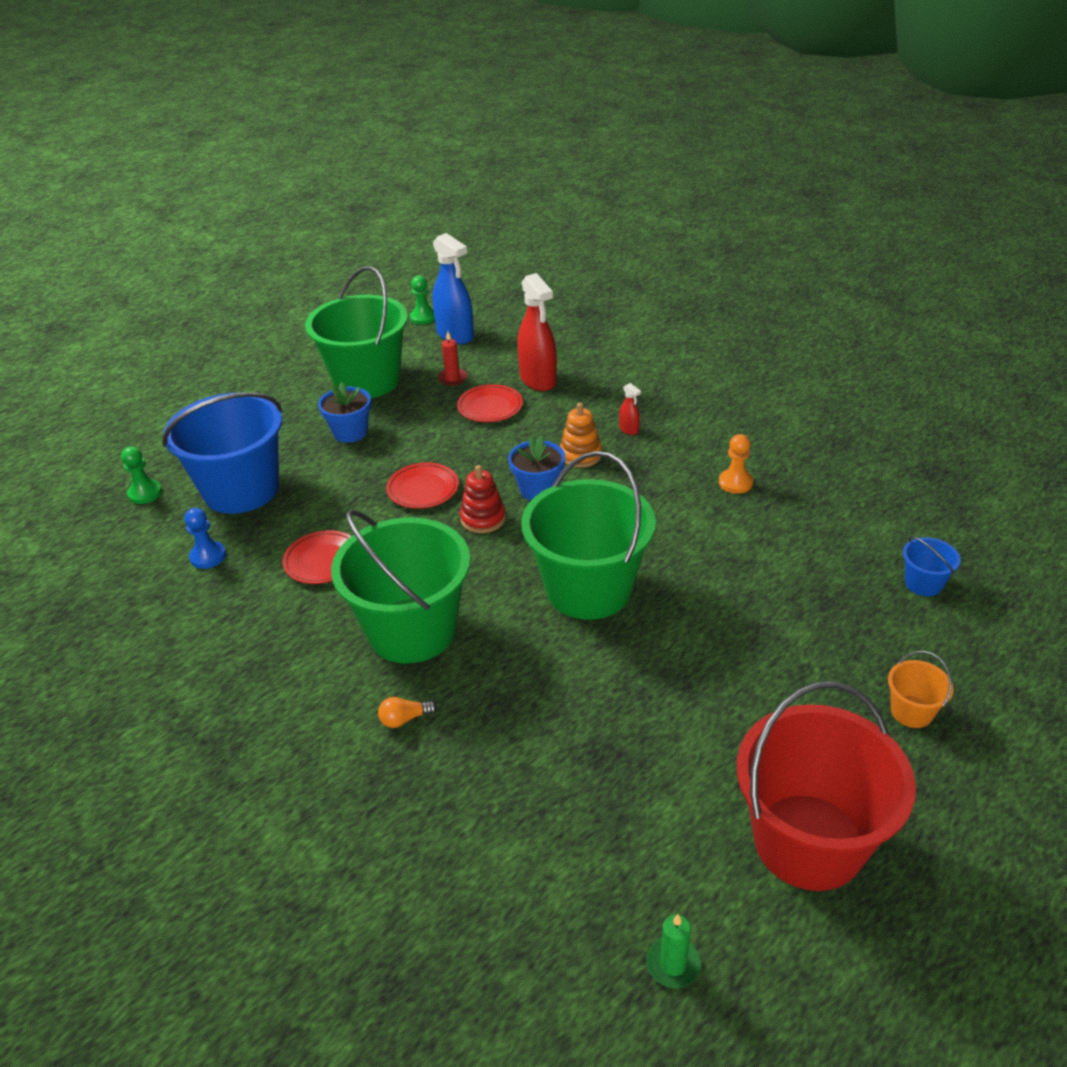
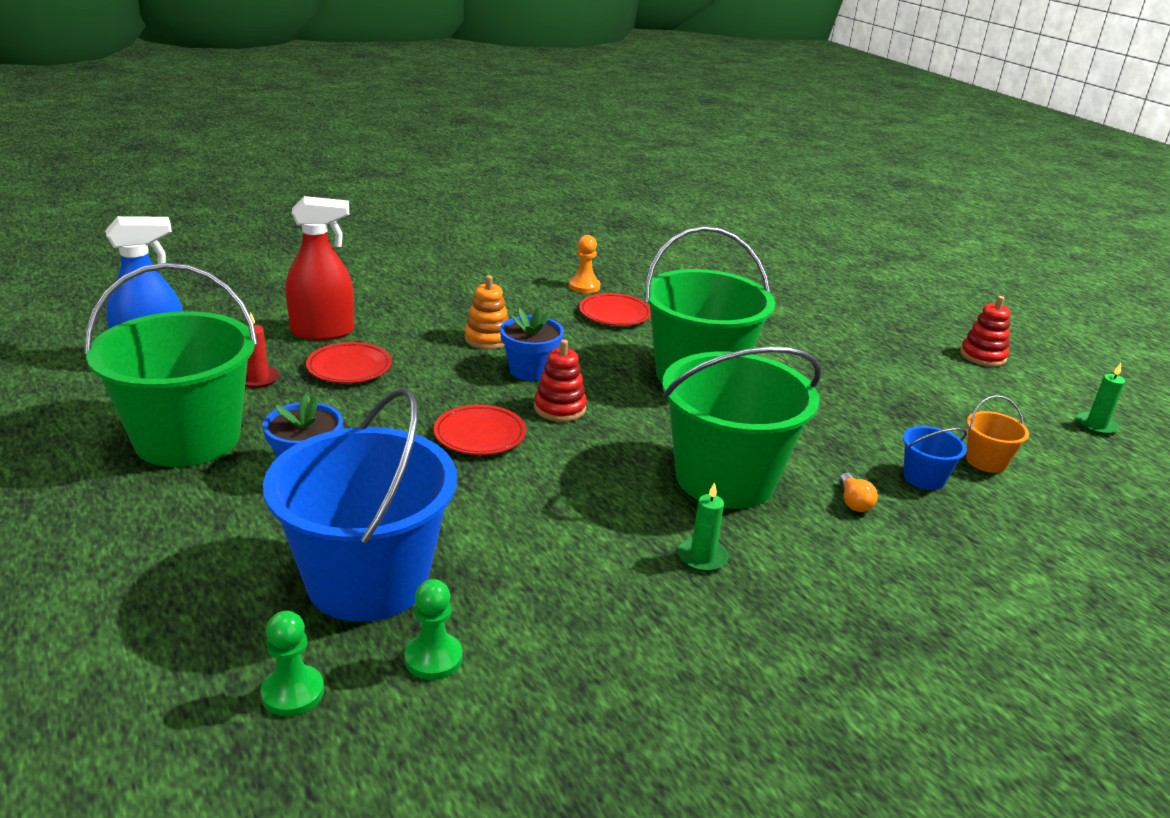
camera: 80 degrees left, 10 degrees down
(208, 556) = (513, 626): blue pawn -> none
(298, 631) = (702, 557): none -> green candle
(323, 561) = (577, 524): red plate -> red plate (614, 314)
(423, 317) = (73, 373): green pawn -> green pawn (433, 658)
(629, 430) = (465, 309): red spray bottle -> none
(808, 841) = (982, 356): red bucket -> red stacking toy
(911, 711) = (866, 297): orange bucket -> orange bucket (986, 461)
(923, 583) = (741, 260): blue bucket -> blue bucket (924, 478)

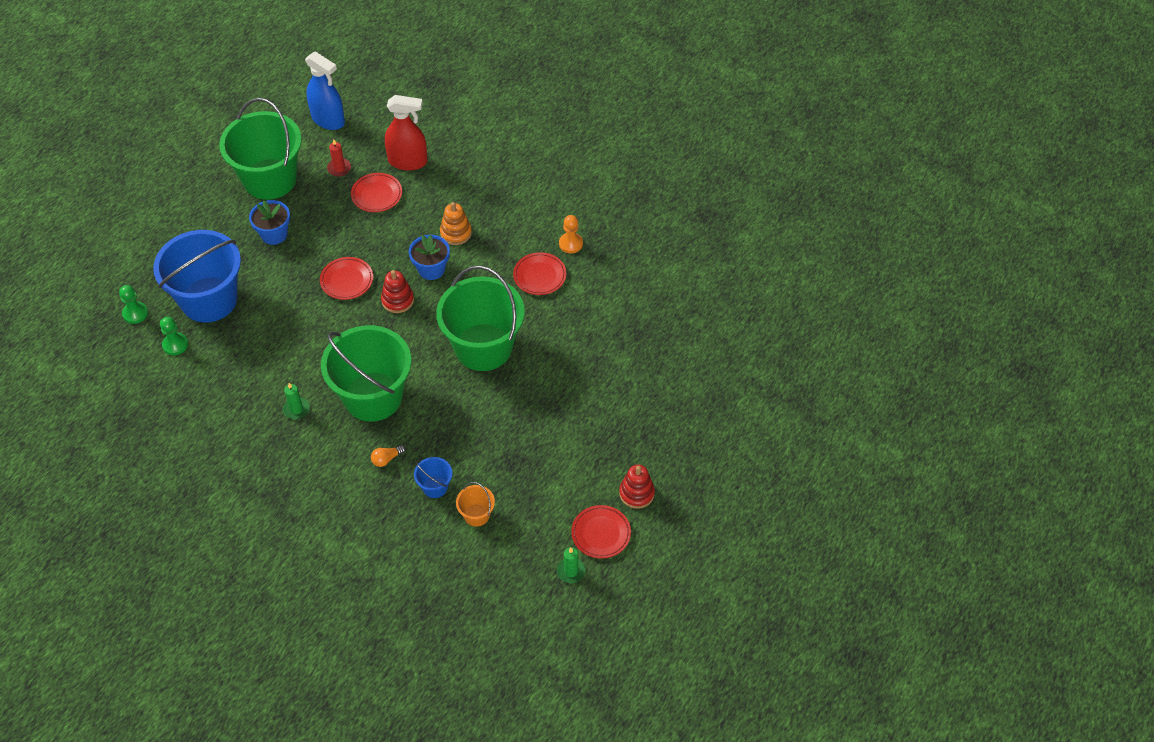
camera: 65 degrees right, 25 degrees up
(323, 332) = (408, 161): red spray bottle -> red spray bottle turned 45 degrees counterclockwise
(1039, 391) = (601, 533): none -> red plate

